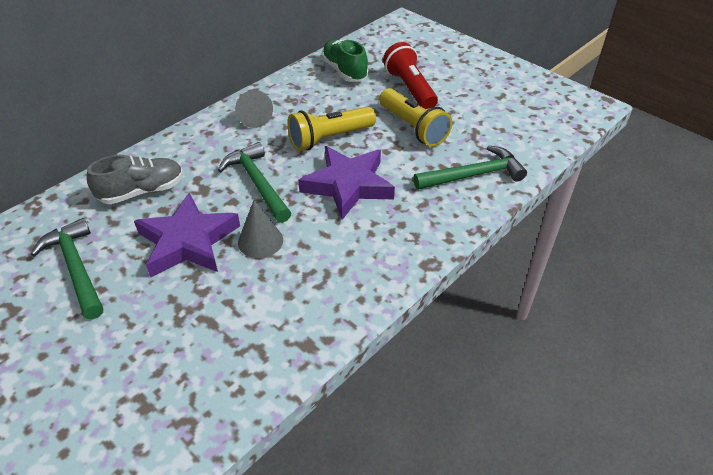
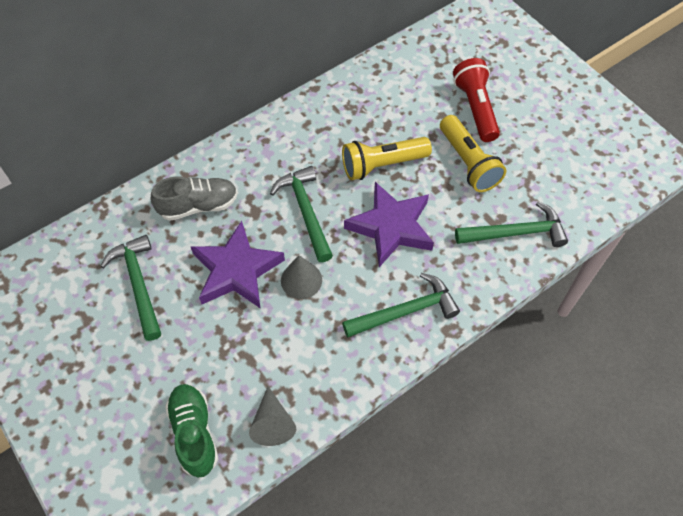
camera: 10 degrees right, 15 degrees up
(253, 117) = (311, 125): grey cone -> grey cone (272, 423)
(344, 71) = (411, 73): green shoe -> green shoe (194, 433)
(378, 254) = (406, 311): none -> green hammer

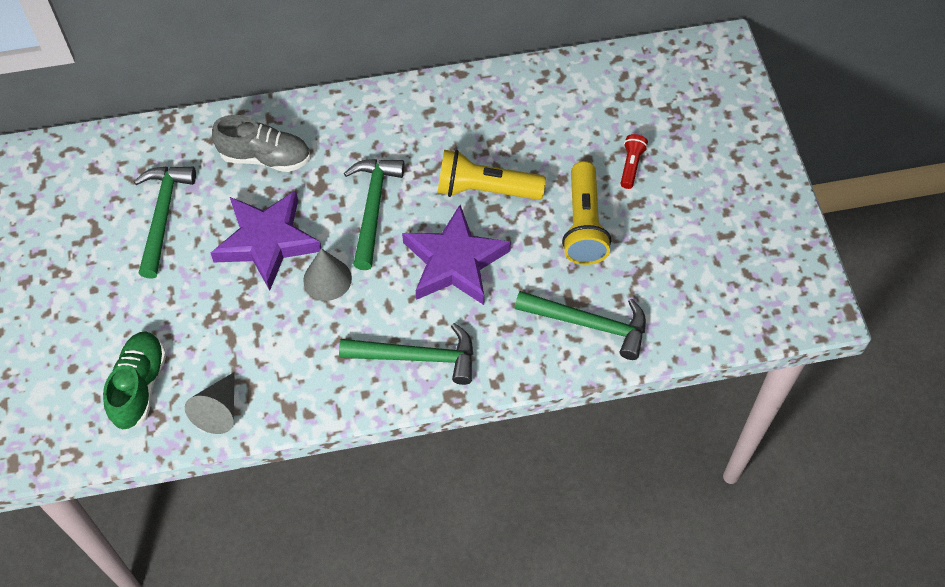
camera: 25 degrees right, 0 degrees up
(475, 108) = (631, 165): red flashlight -> red flashlight, size x0.52

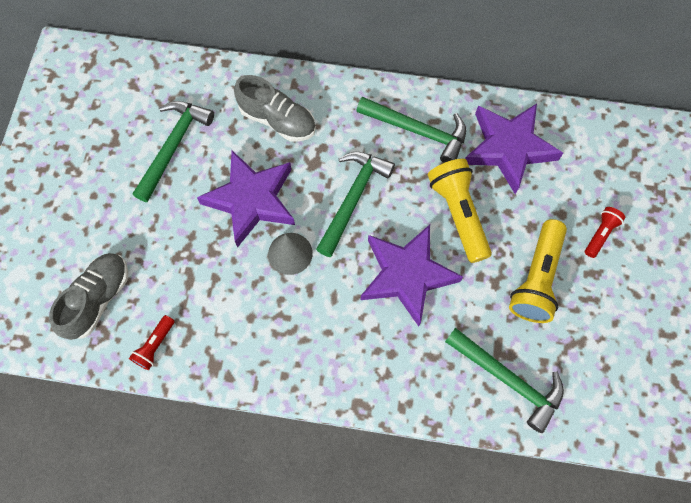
camera: 20 degrees right, 10 degrees up
(139, 386) = (98, 299): green shoe -> grey shoe
(218, 410) = (155, 345): grey cone -> red flashlight
(417, 357) = (342, 357): green hammer -> green hammer (418, 131)
(485, 189) = (458, 214): yellow flashlight -> yellow flashlight turned 45 degrees clockwise
(513, 114) = (508, 148): none -> purple star

